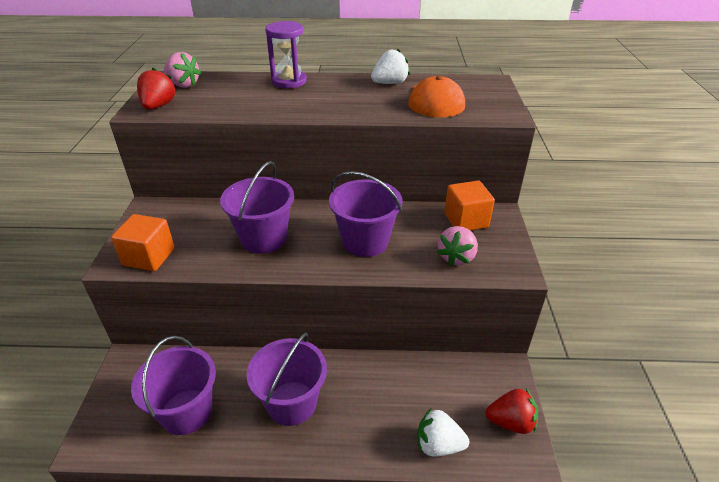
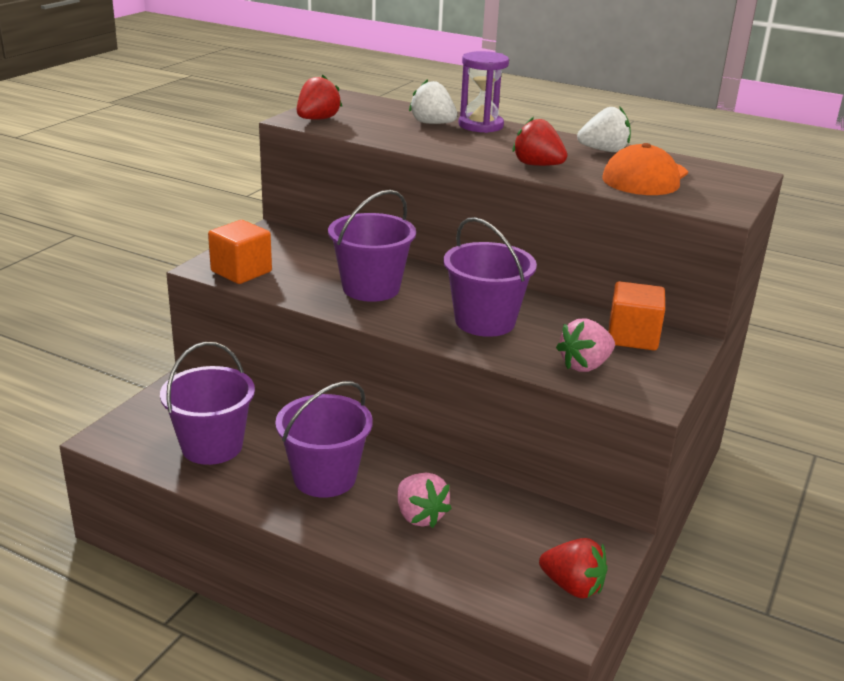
camera: 25 degrees right, 10 degrees down
(183, 85) = (359, 106): pink strawberry -> pink strawberry (420, 516)
(358, 108) = (537, 165): none -> red strawberry
(438, 445) = (464, 572): white strawberry -> white strawberry (432, 123)

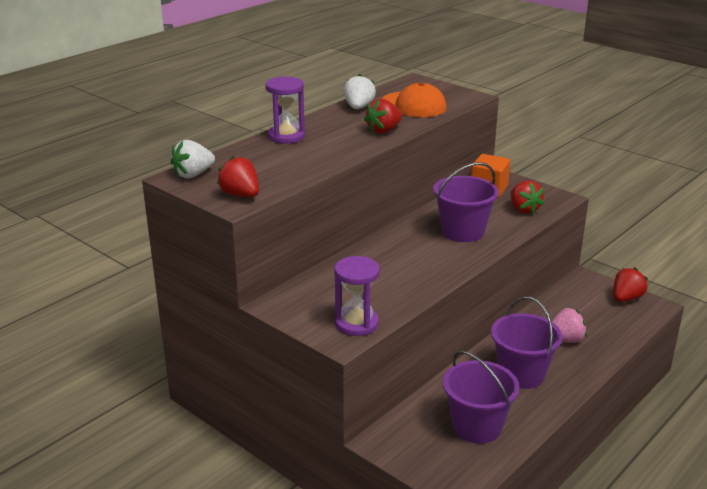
camera: 75 degrees left, 0 degrees up
(241, 271) = (356, 323): orange cube -> purple hourglass
(371, 288) = (402, 267): purple bucket -> none
(432, 123) = (274, 152): white strawberry -> white strawberry (193, 174)
(585, 365) = (524, 209): pink strawberry -> red strawberry

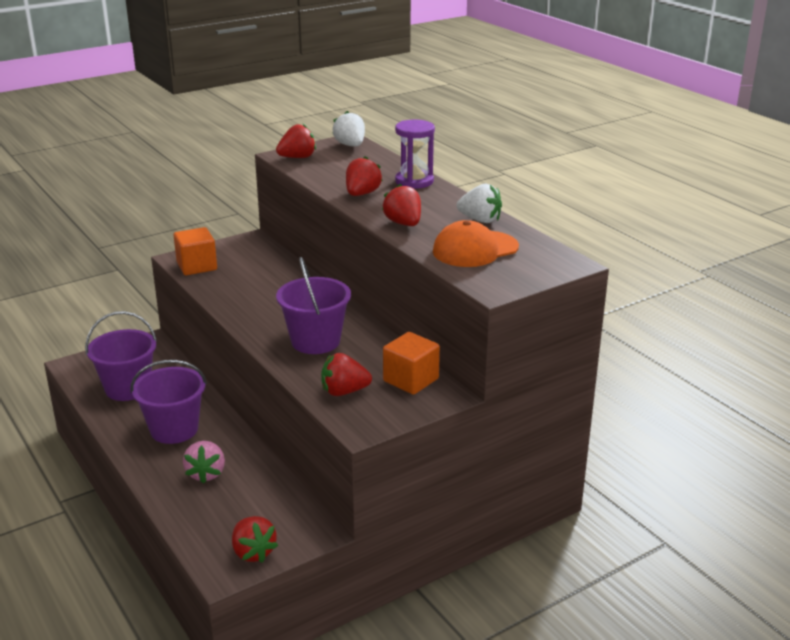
camera: 105 degrees right, 0 degrees up
(328, 153) = (362, 194): none -> red strawberry
(356, 323) = (197, 266): purple hourglass -> orange cube

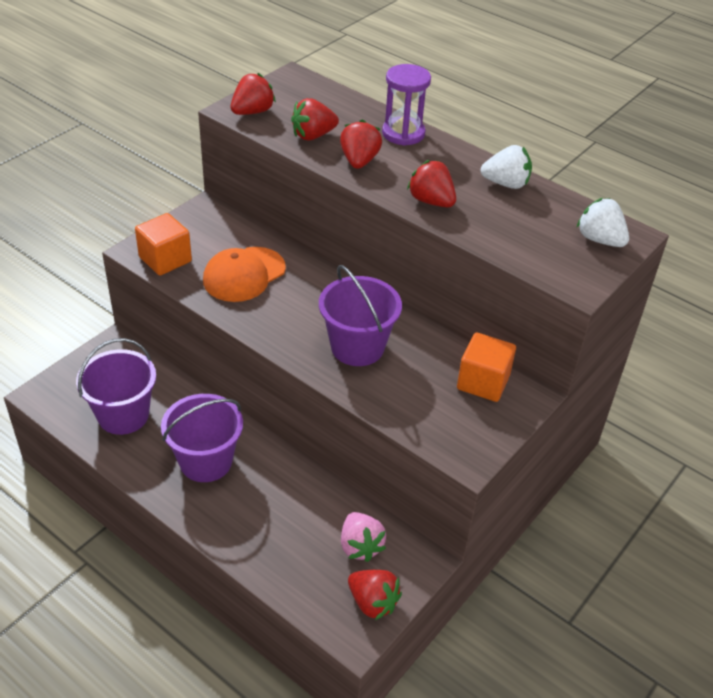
camera: 20 degrees left, 15 degrees up
(206, 473) = (271, 512): pink strawberry -> pink strawberry (360, 546)
(344, 391) = (425, 412): red strawberry -> red strawberry (313, 135)
(350, 145) = (300, 84): white strawberry -> white strawberry (600, 240)
(475, 249) = (527, 229): orange cap -> orange cap (244, 274)

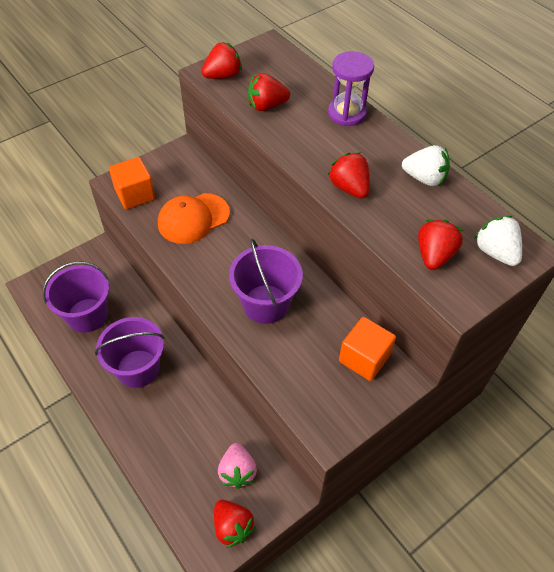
camera: 15 degrees right, 10 degrees up
(359, 161) = (298, 137): red strawberry -> red strawberry (434, 255)

